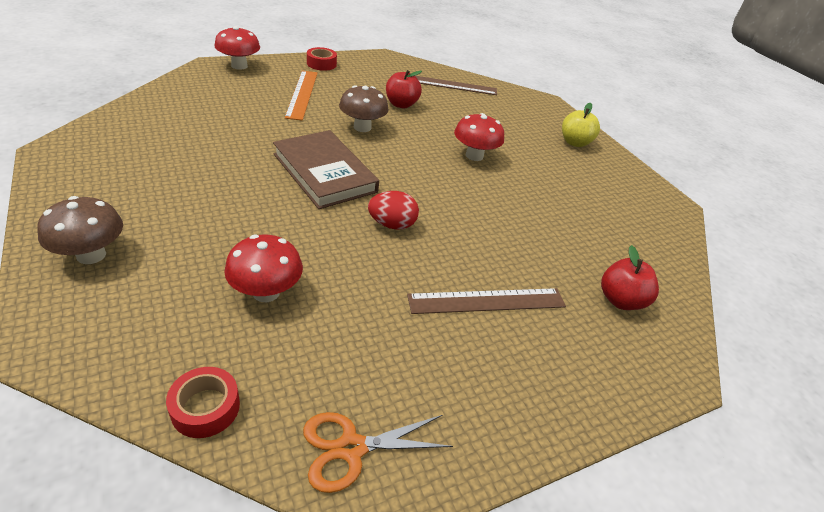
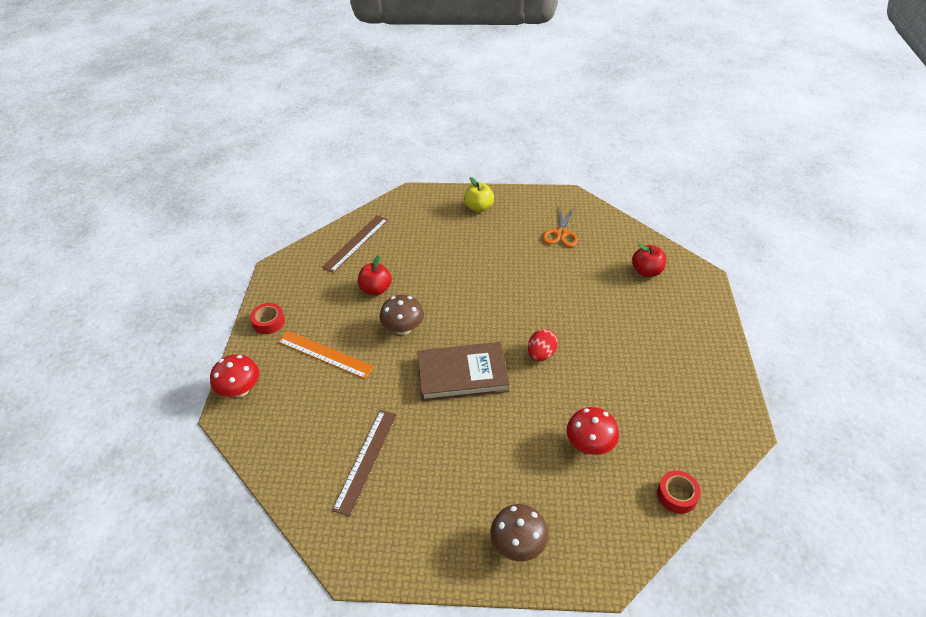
camera: 55 degrees left, 5 degrees up
(351, 448) = (718, 434): orange scissors -> orange scissors (561, 233)
(474, 156) = (473, 274): red mushroom -> none
(487, 301) = (630, 333): brown ruler -> brown ruler (366, 460)

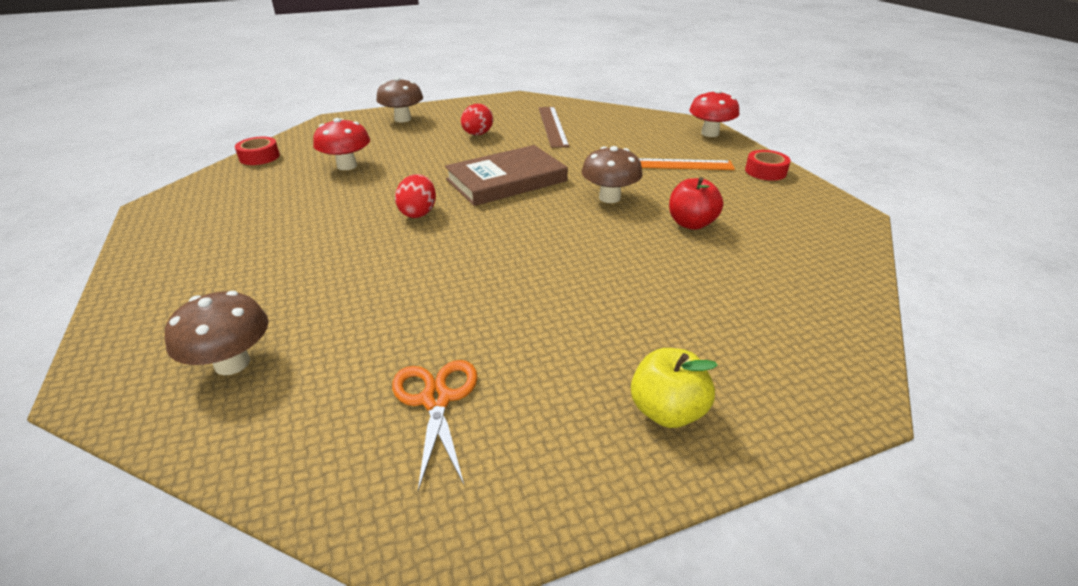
camera: 155 degrees right, 10 degrees down
(356, 243) = (804, 270): brown ruler -> none
(450, 468) = (477, 134): none -> red egg
(646, 271) = (232, 363): red apple -> brown mushroom

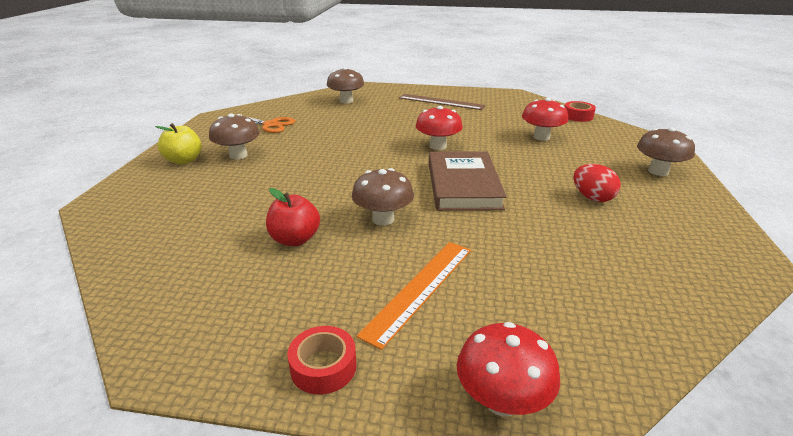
camera: 120 degrees right, 5 degrees down
(418, 213) = (438, 146): red egg -> red mushroom
(552, 126) = (604, 251): brown ruler -> brown ruler (441, 102)
(589, 358) = (238, 155): none -> brown mushroom

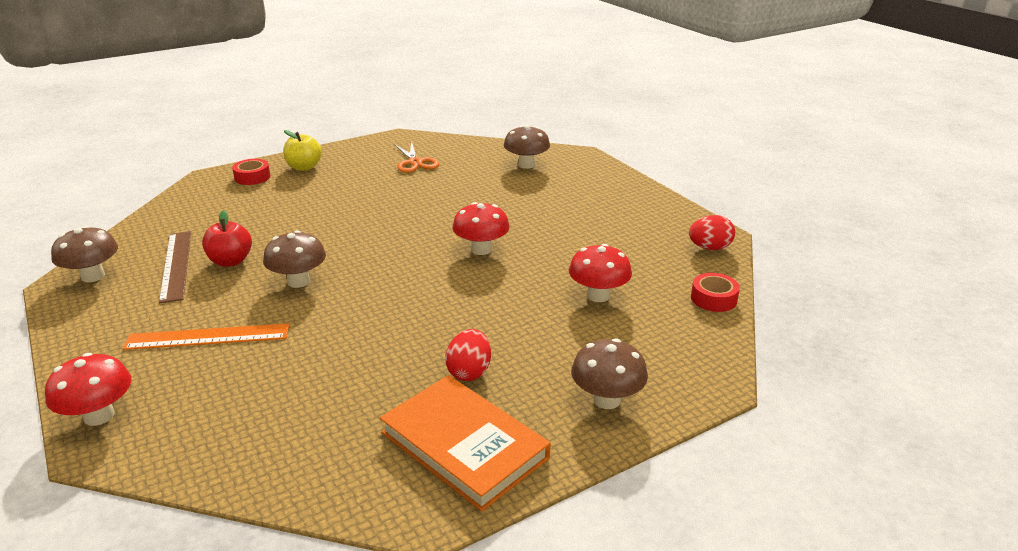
camera: 50 degrees right, 0 degrees up
(238, 155) = (338, 180): brown mushroom -> brown mushroom (93, 276)
(323, 367) = (91, 336): red tape -> red tape (252, 177)
(441, 102) = (609, 207): brown ruler -> brown ruler (176, 265)
(463, 185) = (408, 293): brown book -> none
(524, 100) = (709, 248): none -> red egg
(680, 226) = (464, 445): none -> orange book

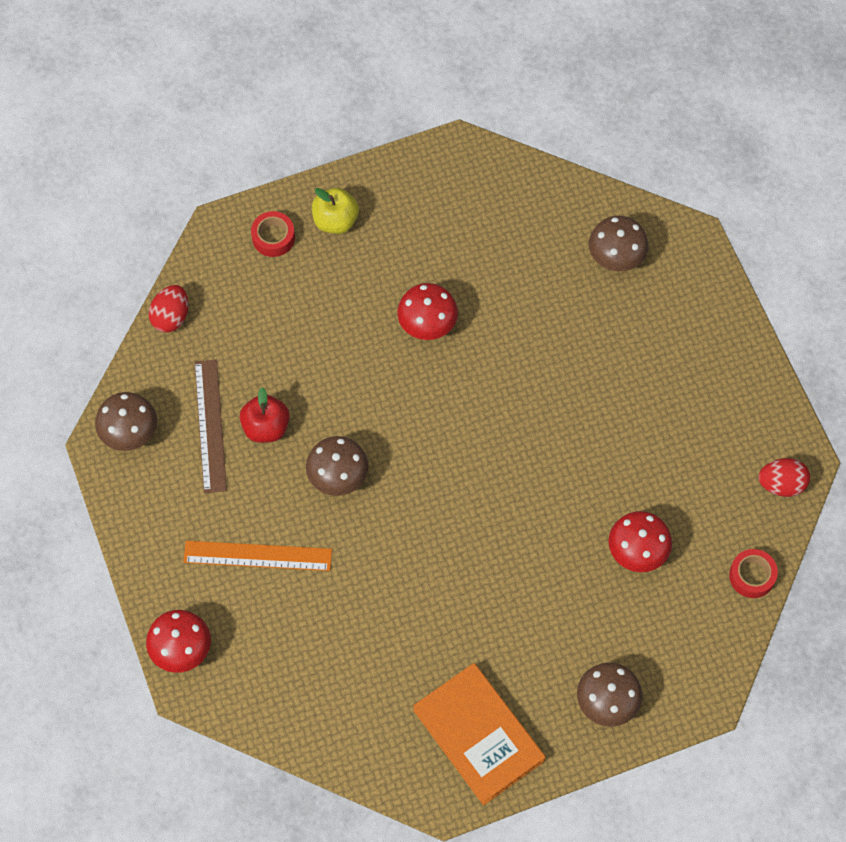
camera: 10 degrees right, 35 degrees up
(415, 162) = (475, 229): orange scissors -> none
(469, 372) = (494, 646): red egg -> red egg (171, 317)
(481, 249) = (532, 447): red mushroom -> red mushroom (427, 324)

